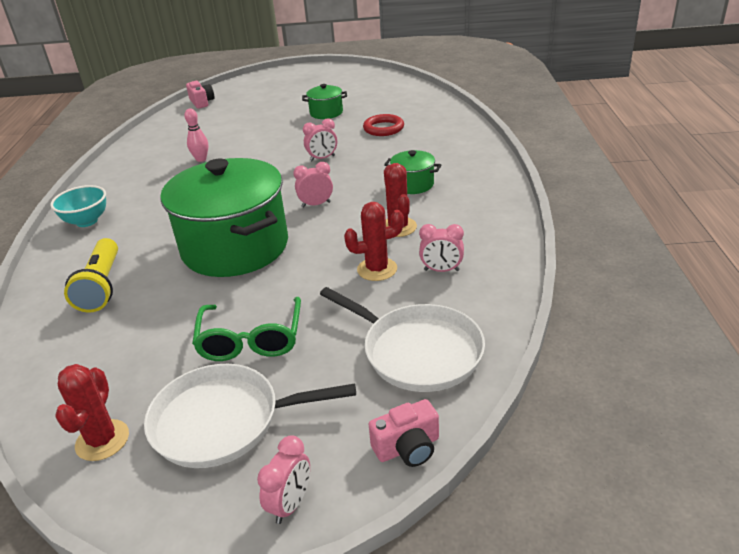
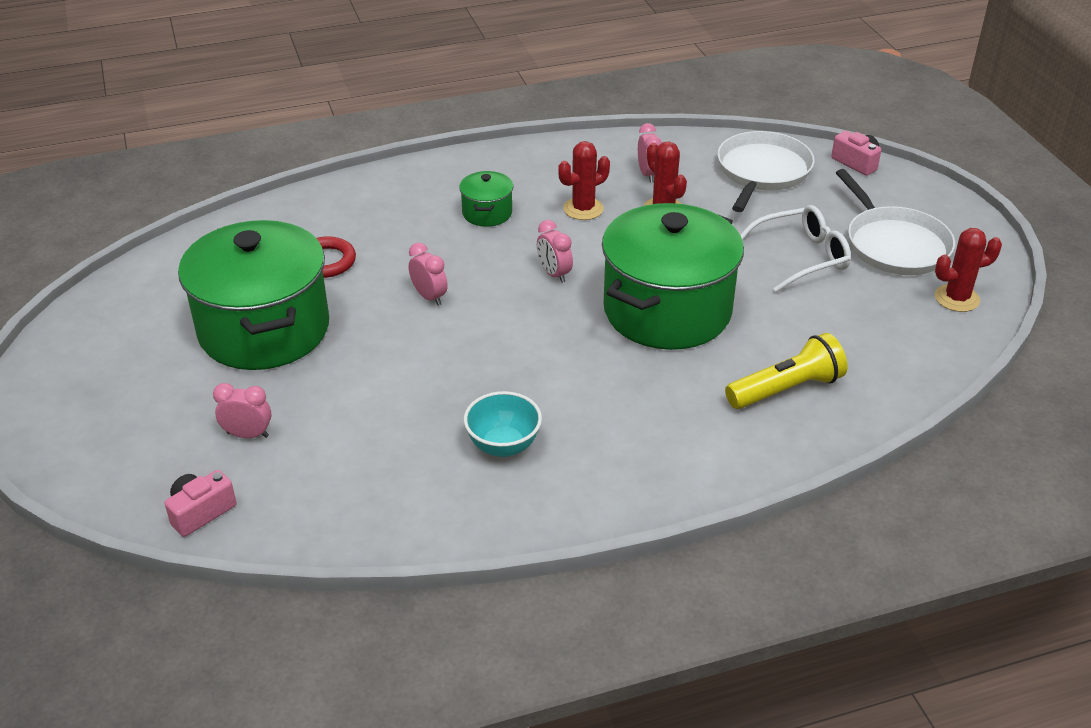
camera: 110 degrees left, 5 degrees up
(87, 221) = (666, 473): turquoise bowl -> turquoise bowl (503, 446)
(201, 159) = (451, 421): pink bowling pin -> none
(251, 340) = (801, 257): green glasses -> white glasses
(291, 504) = (933, 198): pink clock -> pink clock (248, 435)
(326, 113) = (264, 330): green pot -> green pot, size x2.32

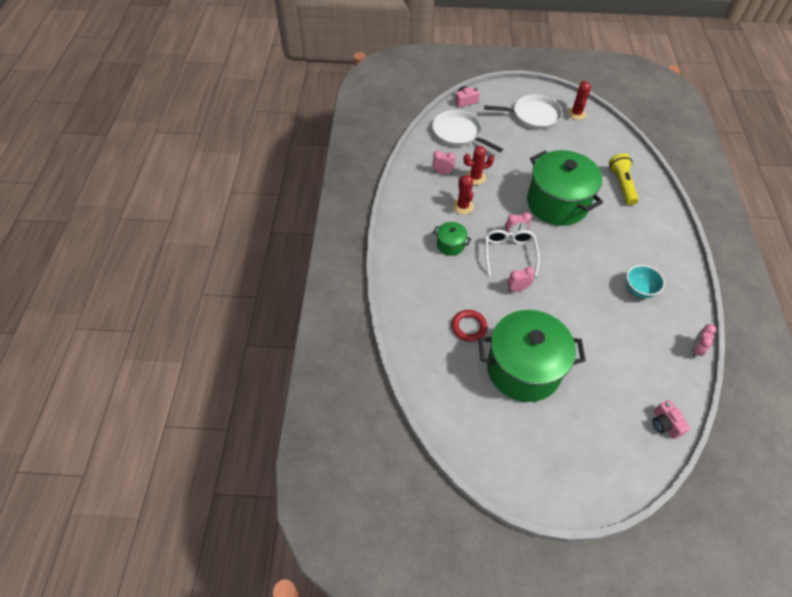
camera: 70 degrees left, 15 degrees up
(248, 435) = (610, 392): pink clock -> pink clock (695, 349)
(801, 257) = (531, 146): white glasses -> white glasses (509, 253)

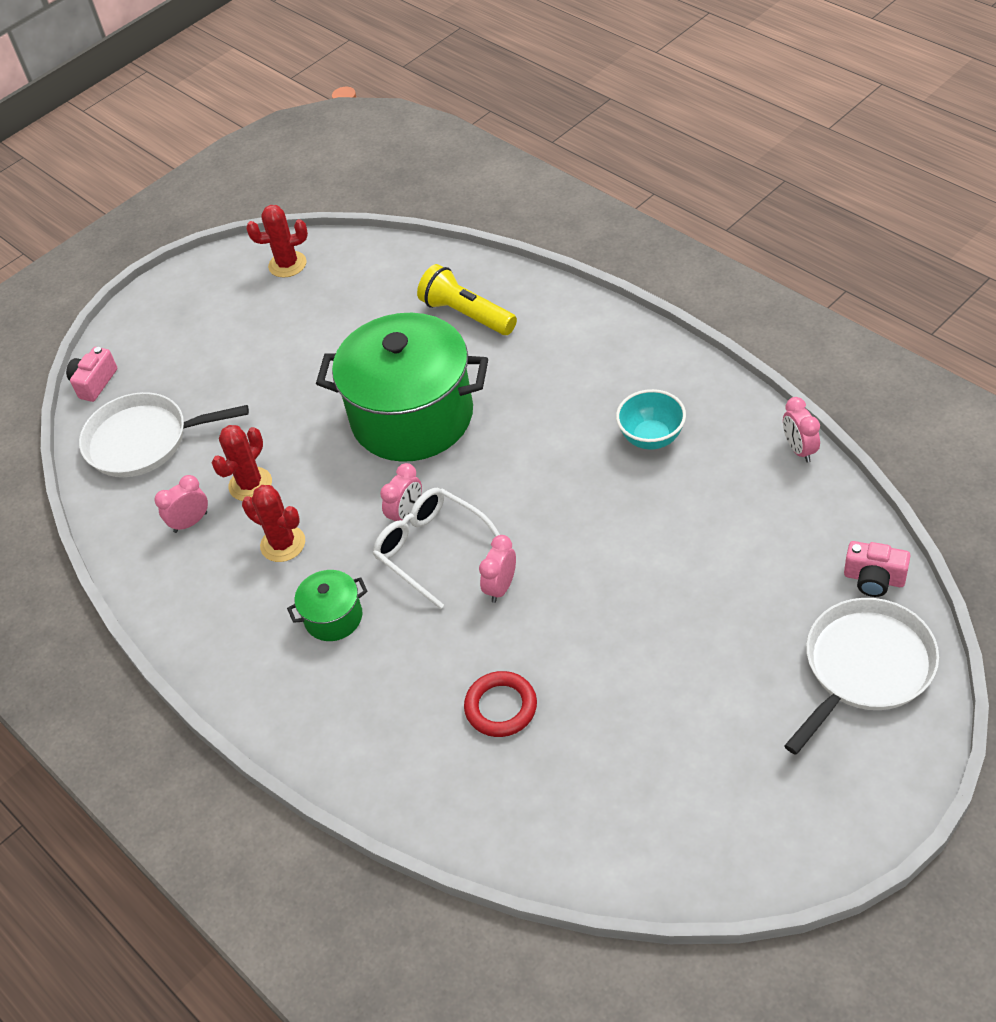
camera: 40 degrees left, 5 degrees down
(523, 369) = (638, 688): green pot -> none
(533, 115) = (227, 319): white pan -> white pan (865, 667)
(576, 113) = (287, 264): red cactus -> red cactus turned 60 degrees counterclockwise

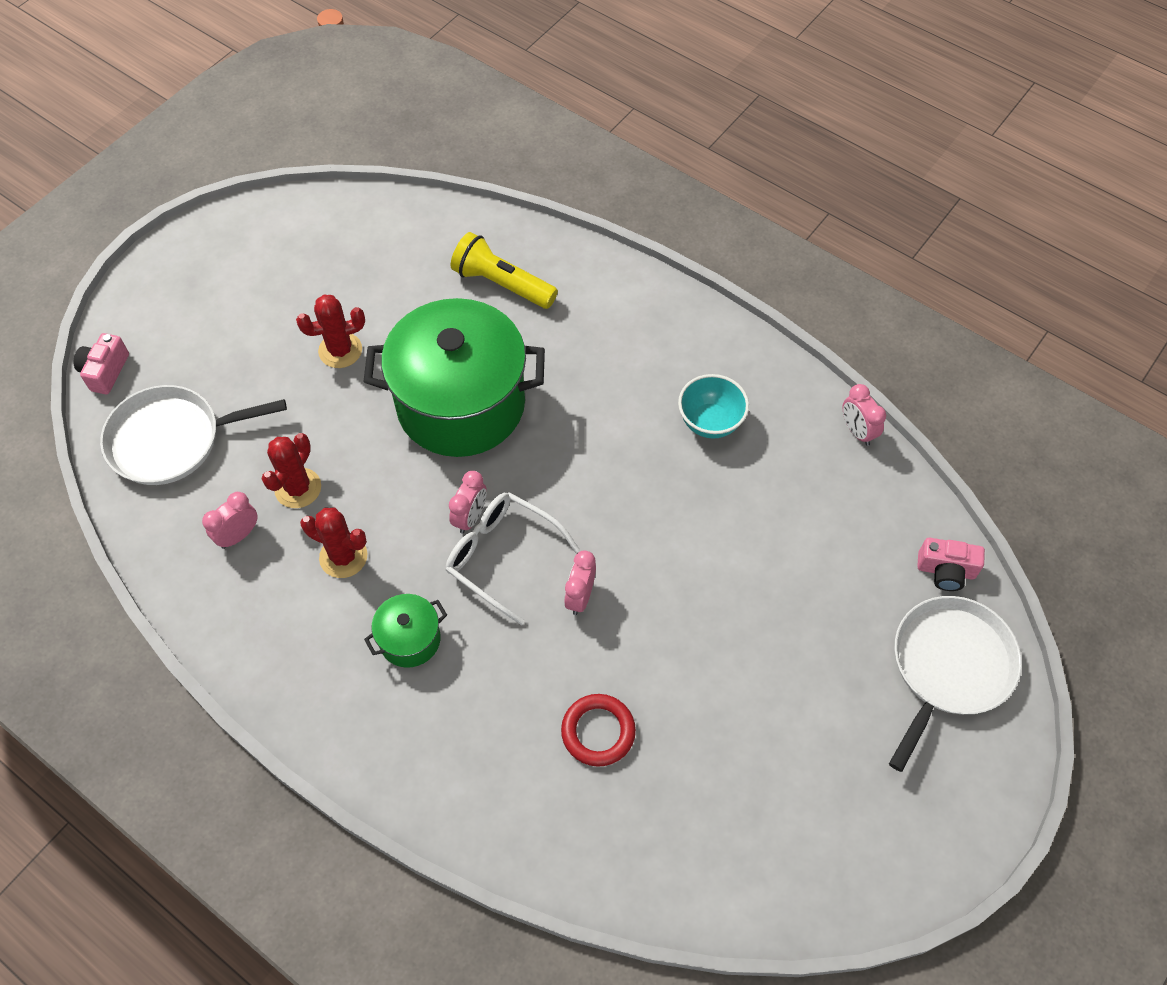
camera: 15 degrees left, 10 degrees up
(287, 264) = (301, 226): red cactus -> red cactus (340, 350)

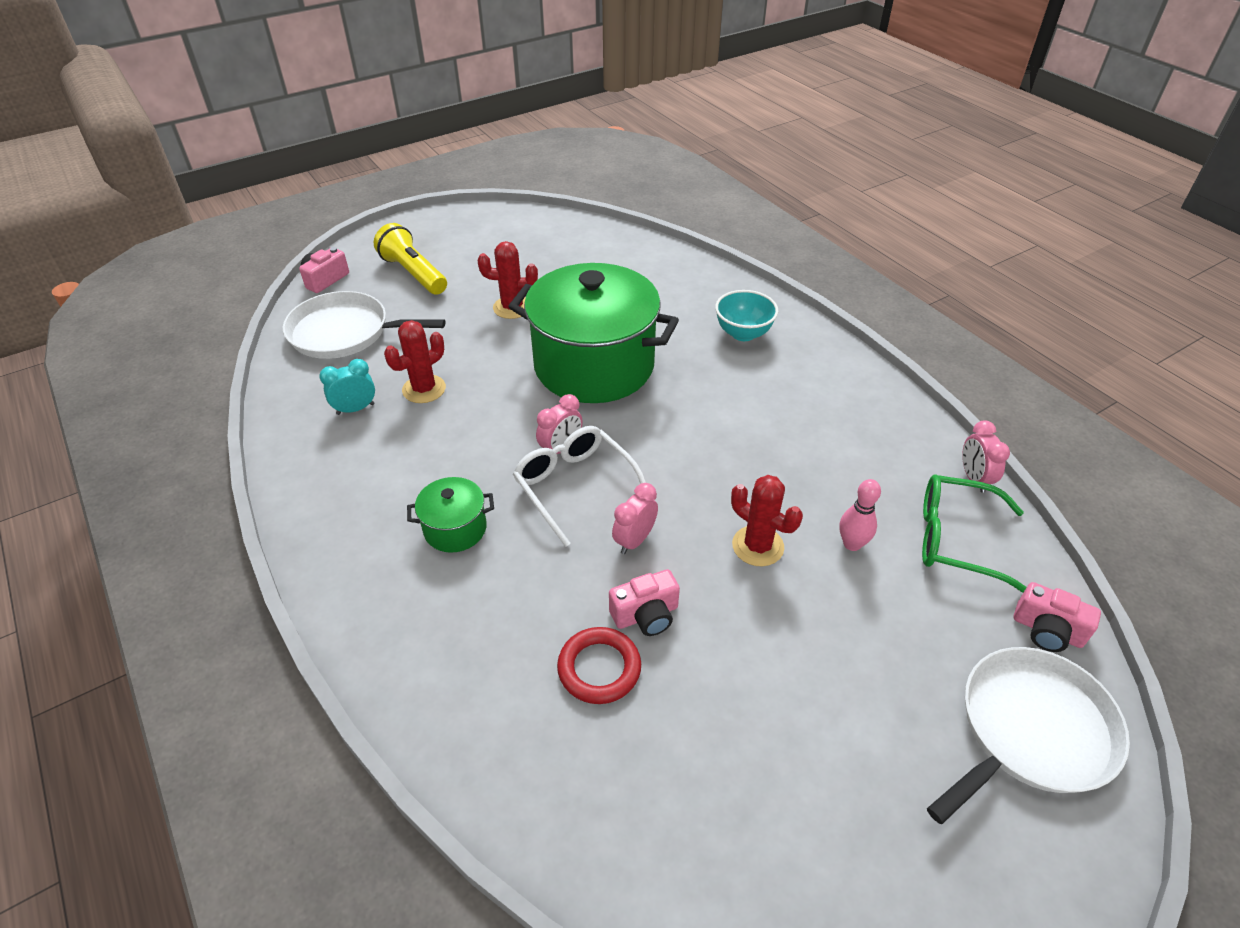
camera: 20 degrees right, 15 degrees down
(238, 535) = (355, 409): pink clock -> turquoise clock
(343, 557) = (433, 448): red cactus -> red cactus (758, 546)
(501, 284) = (669, 295): yellow flashlight -> yellow flashlight (413, 273)
(618, 668) = (646, 615): none -> pink camera
(710, 422) = (821, 434): turquoise bowl -> turquoise bowl (743, 333)
(770, 537) = (852, 544): none -> pink bowling pin
(856, 503) = (956, 539): none -> green glasses

